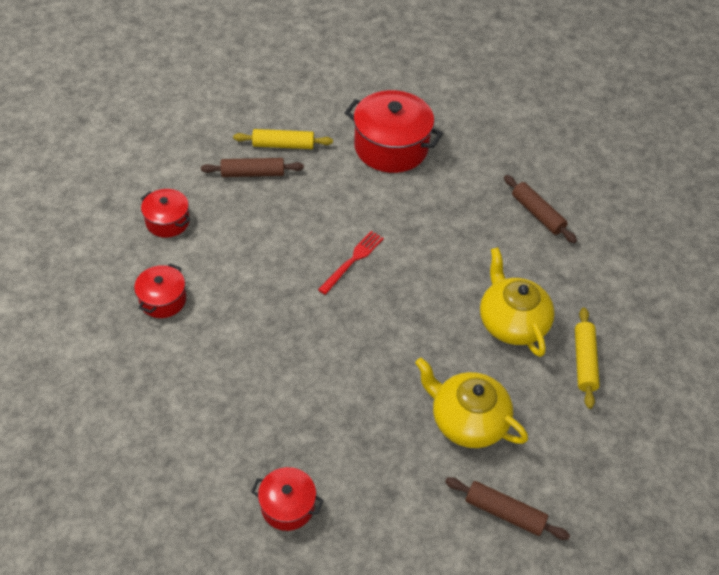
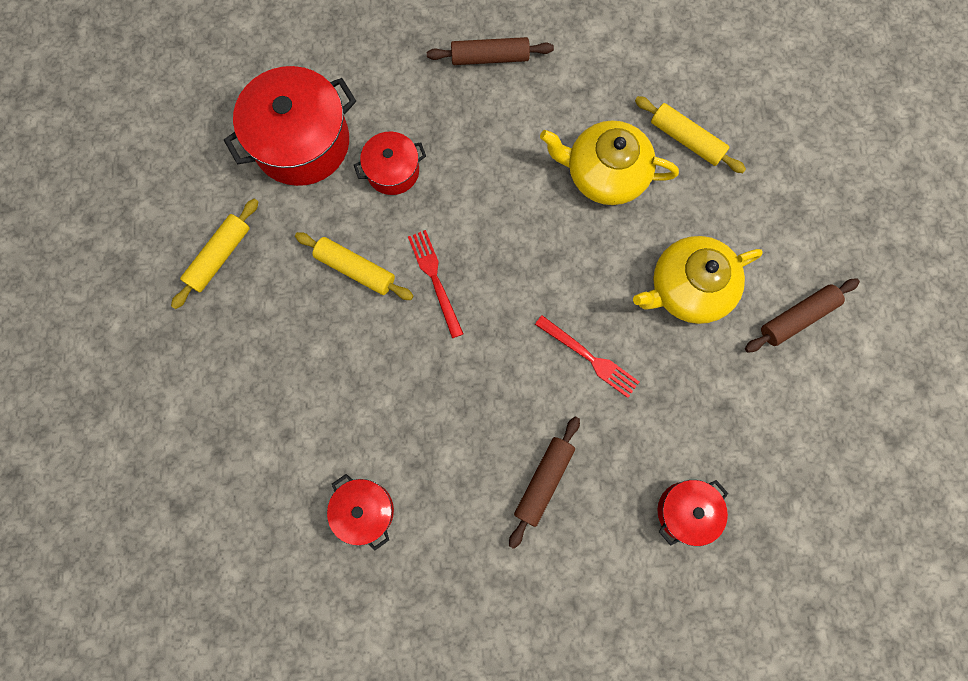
camera: 55 degrees left, 25 degrees up
(167, 221) = (253, 449): red pot -> red pot (393, 171)
(253, 173) = (241, 315): brown rolling pin -> brown rolling pin (544, 481)
(327, 215) = (355, 269): none -> yellow rolling pin
(364, 380) = (589, 357): none -> red fork

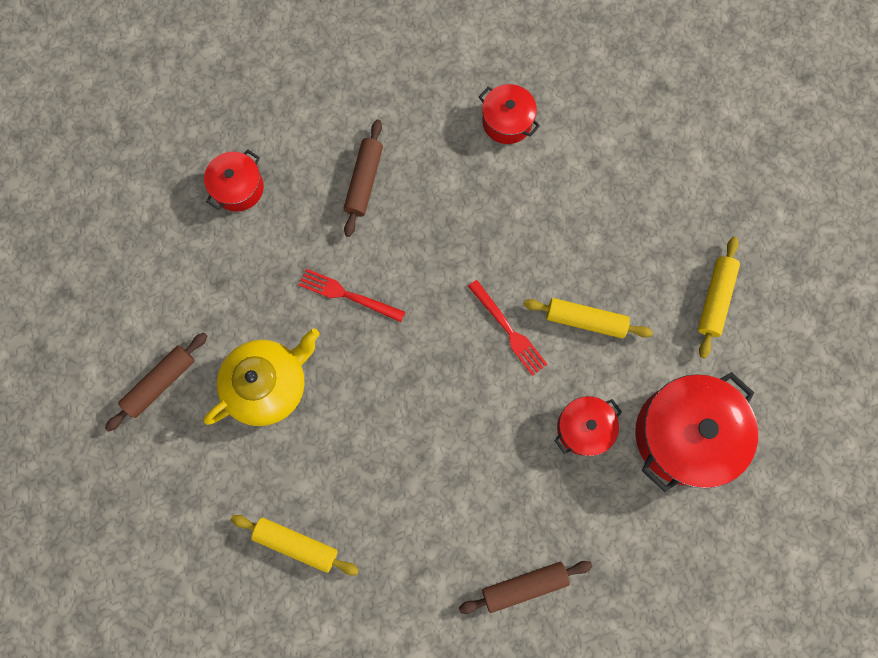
camera: 165 degrees right, 0 degrees up
(604, 174) = (373, 482): yellow teapot -> none

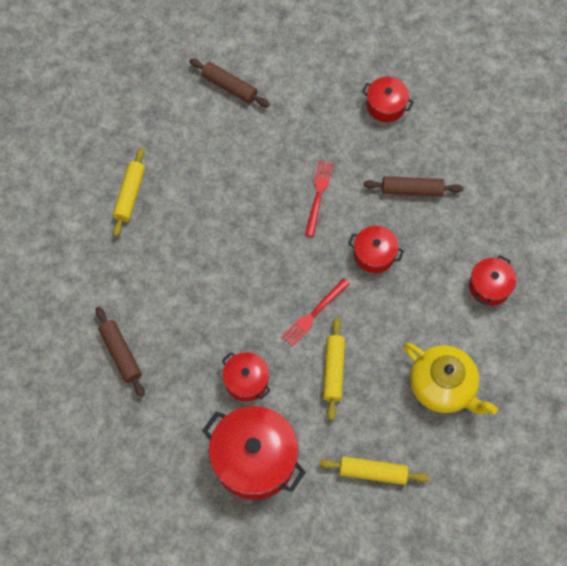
camera: 80 degrees right, 10 degrees down
(269, 384) = (241, 155): yellow teapot -> yellow teapot (443, 386)
(442, 243) = (374, 254): none -> red pot

